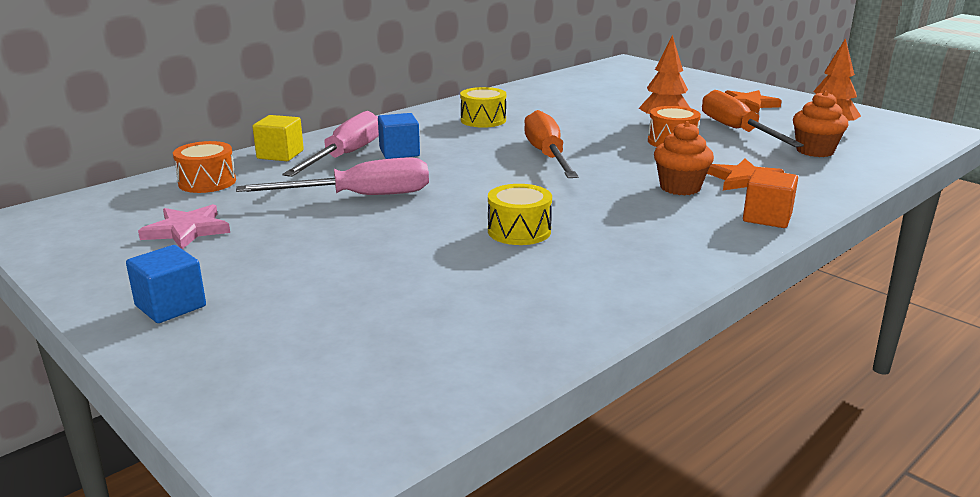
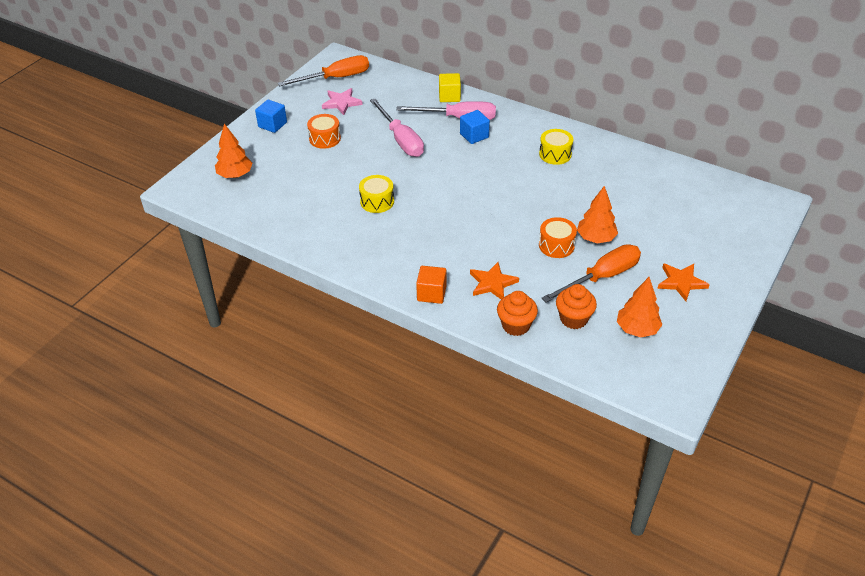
camera: 75 degrees right, 20 degrees up
(207, 182) = (399, 88): orange drum -> orange drum (325, 139)
(320, 370) = (235, 175): none -> orange tree
(547, 155) = (497, 193): orange screwdriver -> orange screwdriver (336, 78)
(680, 188) = (466, 255): orange cupcake -> orange cupcake (516, 325)

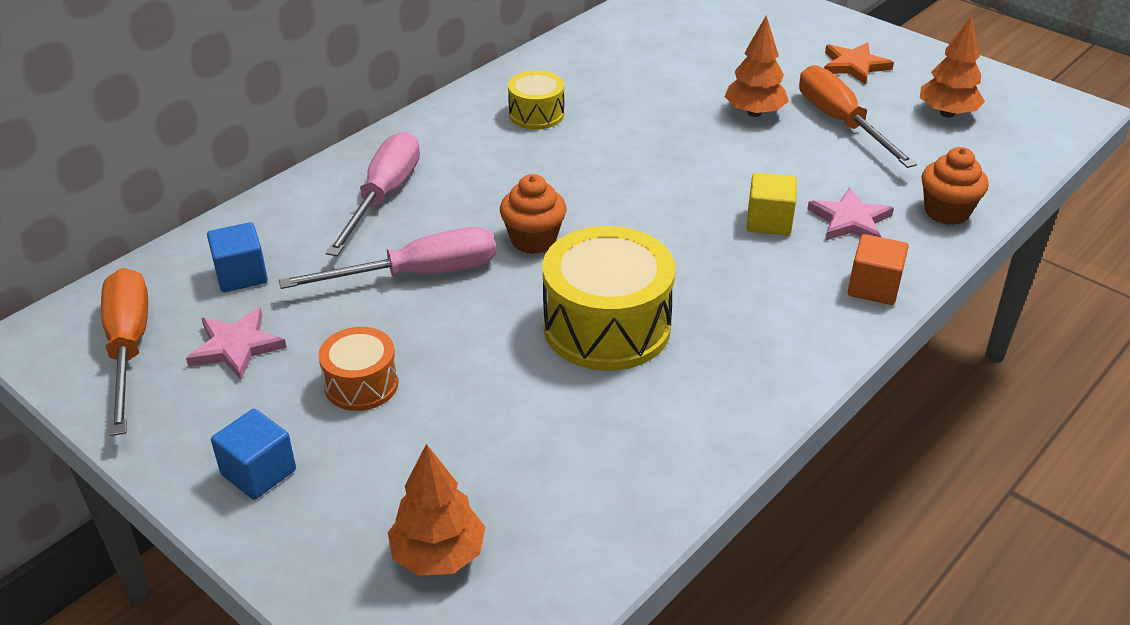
camera: 80 degrees left, 5 degrees down
(377, 201) = (606, 326): yellow drum -> yellow drum, size x1.83
(449, 96) = (304, 198): yellow cube -> yellow cube (769, 221)
(474, 135) = (446, 186): blue cube -> blue cube (241, 275)
(492, 283) = (850, 220): orange star -> pink star
(556, 245) = (765, 148): orange drum -> none
(573, 319) = (929, 159): orange cupcake -> orange cupcake (533, 240)

